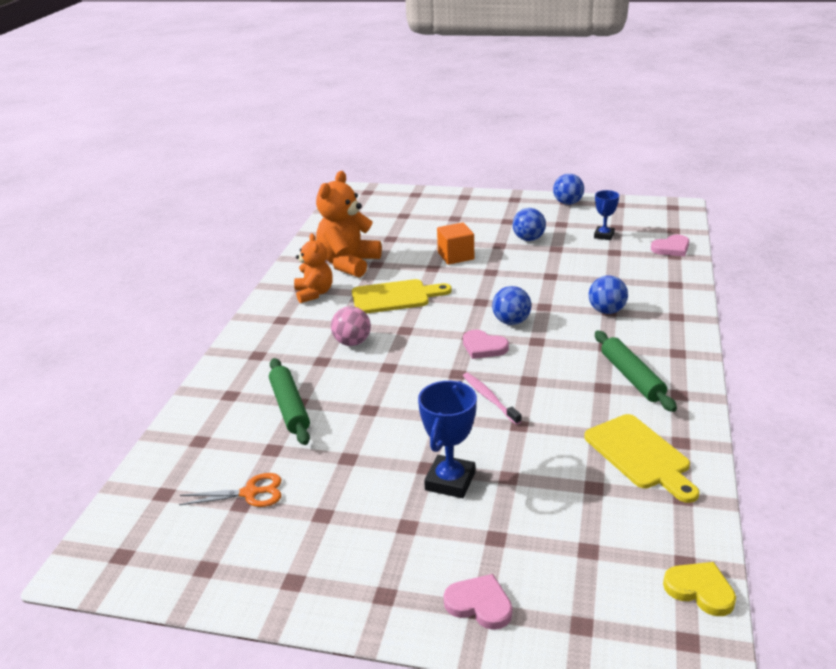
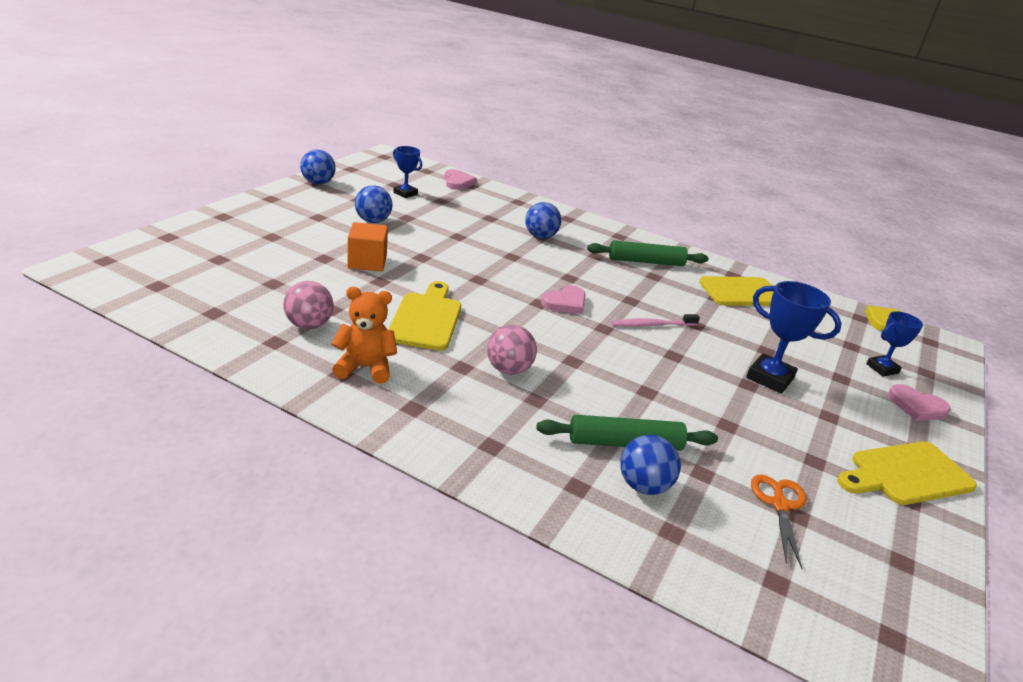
camera: 80 degrees left, 0 degrees up
(334, 582) = (906, 474): none -> yellow cutting board
(348, 263) = (309, 325): orange teddy bear -> pink ball
(479, 604) = (916, 406): pink heart -> pink heart turned 105 degrees counterclockwise
(511, 322) = (528, 277): blue ball -> blue ball (643, 486)
(550, 577) = (882, 368): none -> blue trophy

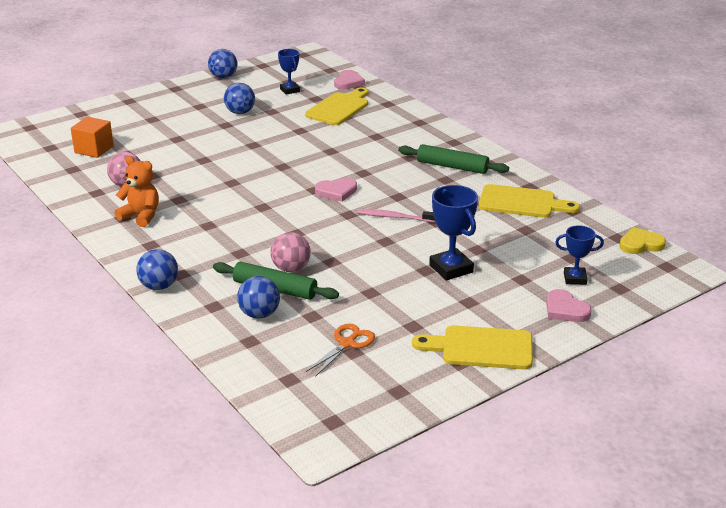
camera: 30 degrees right, 0 degrees up
(367, 262) = (206, 145): orange cube -> orange cube (94, 149)
(426, 319) = (213, 190): yellow cutting board -> yellow cutting board (339, 108)
(508, 370) = (239, 231): pink ball -> pink ball (291, 269)
(540, 236) = (374, 136): blue ball -> blue ball (159, 286)

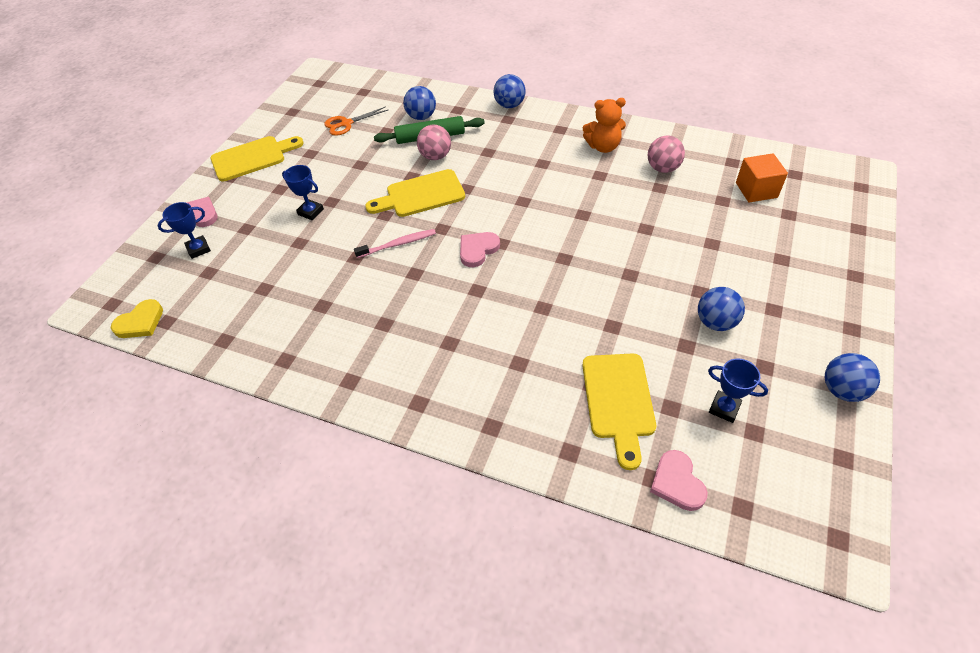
camera: 150 degrees right, 20 degrees up
(347, 343) = (346, 124): orange scissors -> orange scissors turned 60 degrees clockwise
(451, 269) = (310, 212): blue trophy -> blue trophy, size x0.64
(452, 166) = (390, 350): green rolling pin -> none
(522, 202) = (283, 326): yellow cutting board -> yellow cutting board (421, 195)

